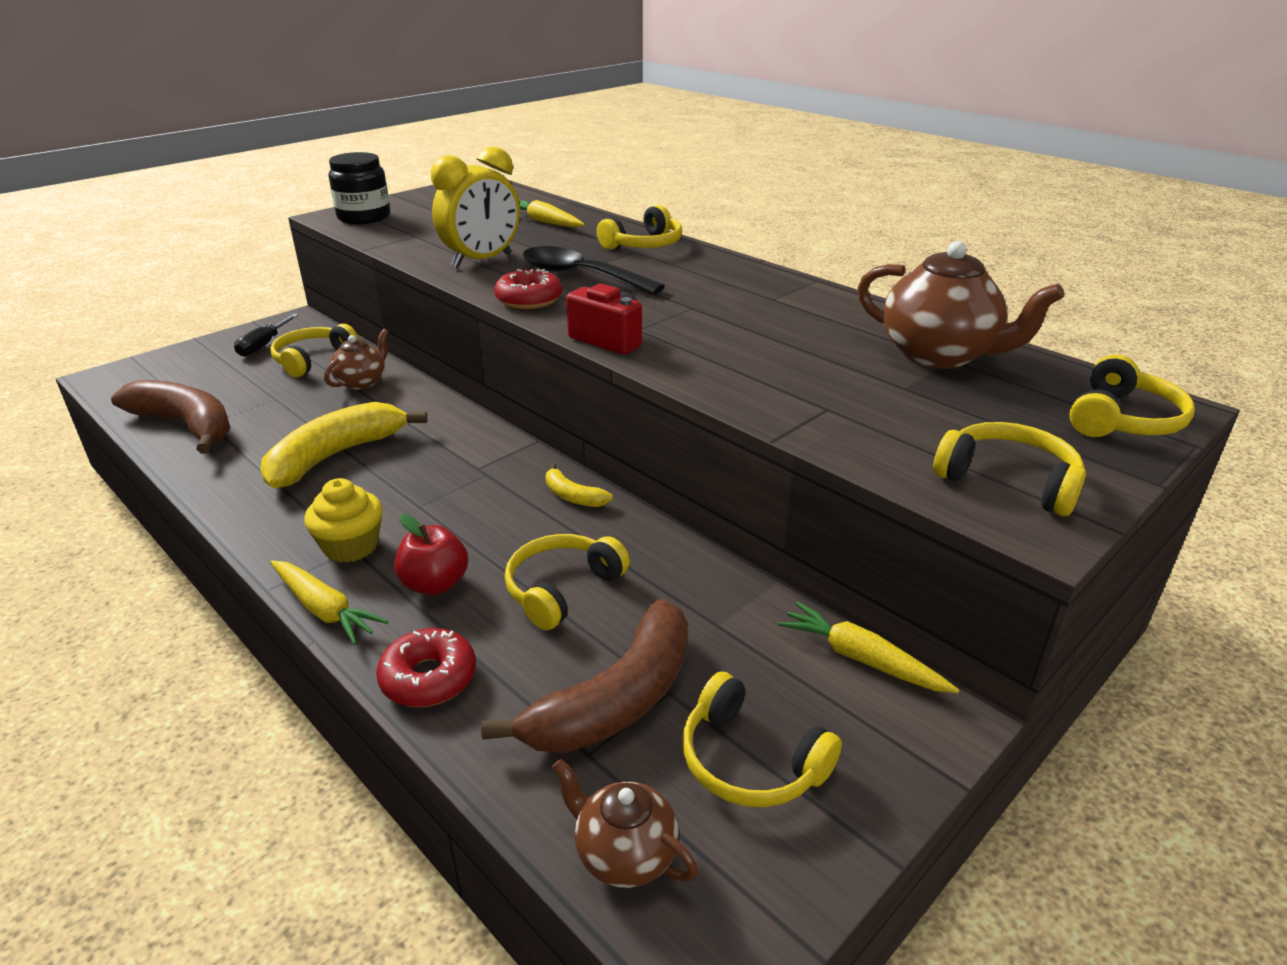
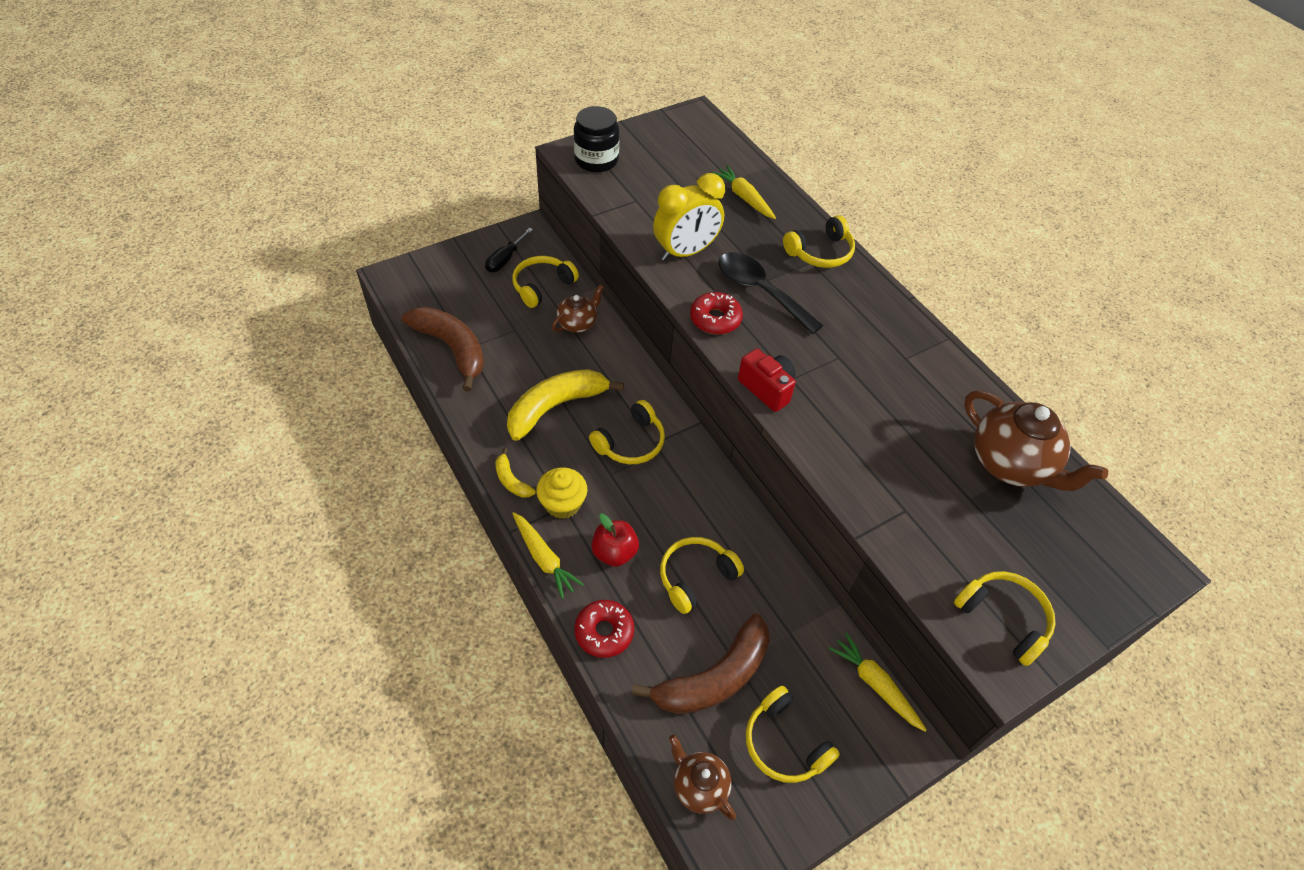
camera: 10 degrees right, 20 degrees up
(573, 496) = (717, 488): yellow banana -> yellow banana (511, 480)
(1122, 419) = (1115, 573): yellow headphones -> yellow headphones (631, 442)

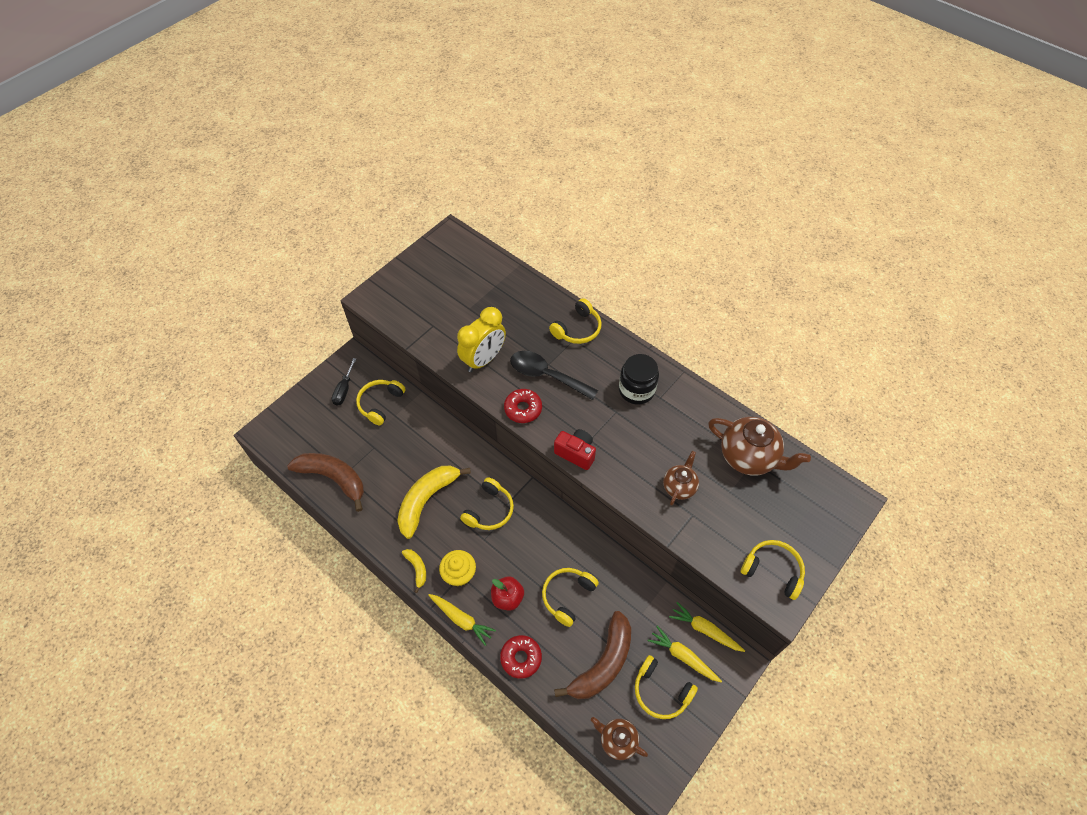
camera: 15 degrees left, 5 degrees up
(511, 480) = (417, 569): yellow banana -> yellow banana turned 150 degrees counterclockwise
(578, 323) = (418, 426): brown teapot -> brown teapot (679, 486)
(596, 160) = (391, 299): black jar -> black jar (636, 390)
(744, 198) = (509, 298): yellow carrot -> yellow carrot (683, 656)

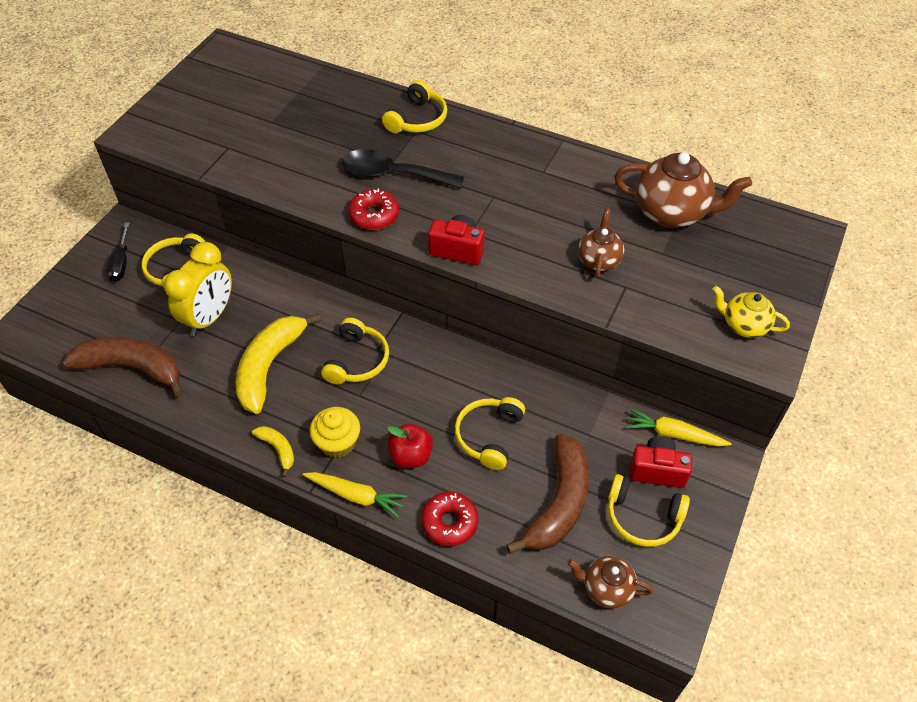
camera: 15 degrees left, 5 degrees down
(483, 359) = (306, 172): yellow clock -> yellow clock (209, 317)
(636, 390) = (511, 169): black jar -> none
(683, 656) = (657, 471): yellow carrot -> red camera
(773, 570) = (743, 325): yellow headphones -> yellow teapot

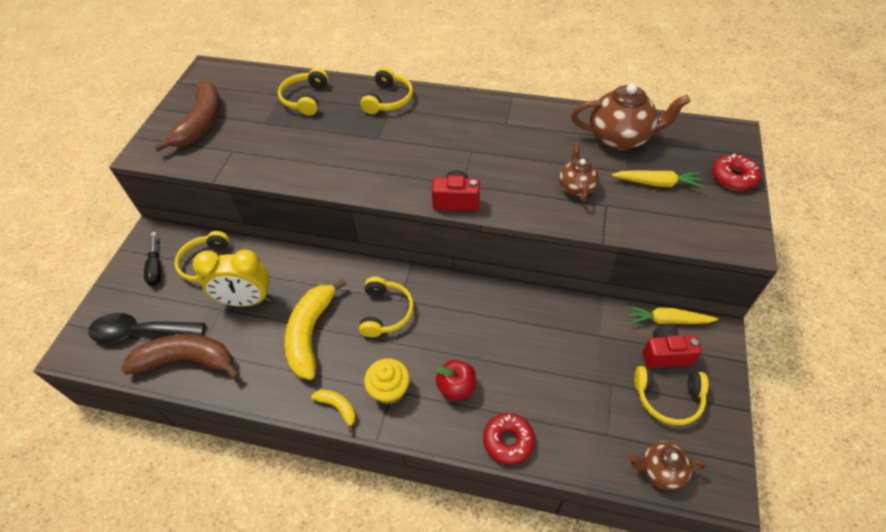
camera: 10 degrees left, 0 degrees up
(209, 317) = (246, 300): yellow clock -> yellow clock turned 75 degrees clockwise
(356, 496) = (419, 435): yellow carrot -> yellow carrot (657, 183)
(374, 215) = (376, 185): red donut -> red donut (733, 177)
(393, 174) = (382, 148): black spoon -> black spoon (141, 332)
(489, 436) = (517, 355): yellow headphones -> yellow headphones (305, 99)
(559, 503) = (595, 401): brown banana -> brown banana (201, 123)
(743, 325) = (713, 218): yellow teapot -> none

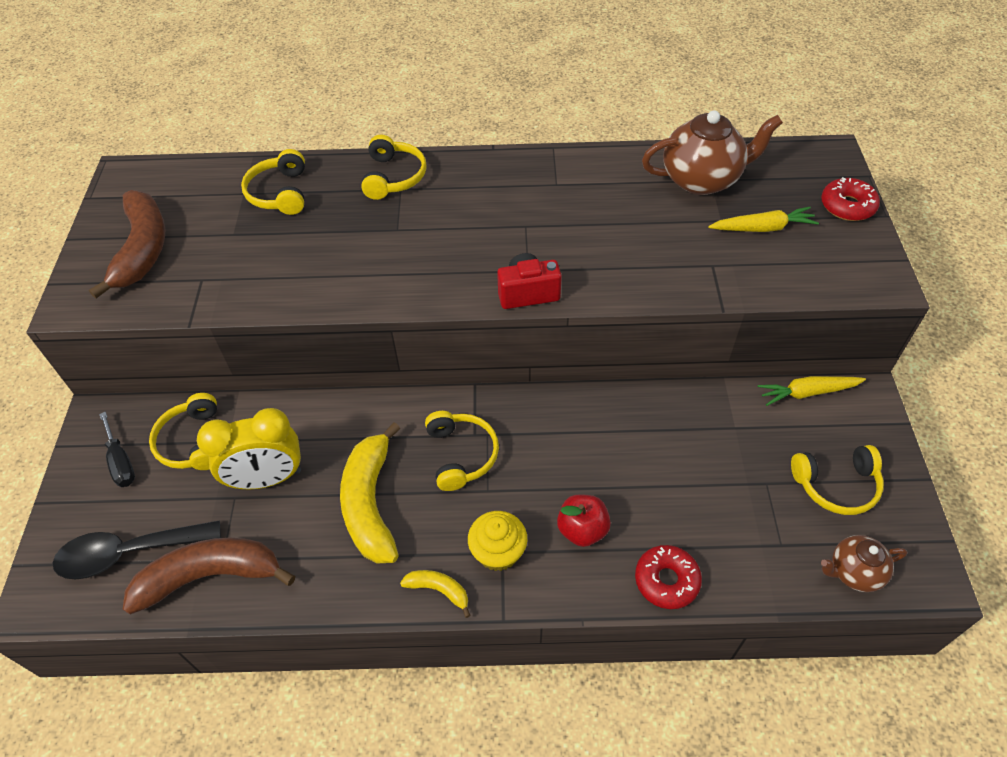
camera: 15 degrees left, 0 degrees up
(576, 187) = (670, 249): brown teapot -> none
(665, 354) = (817, 434): red camera -> none

